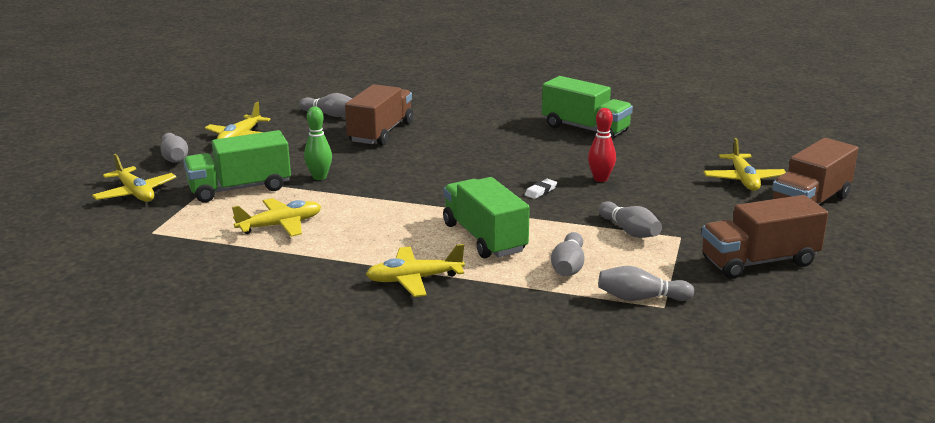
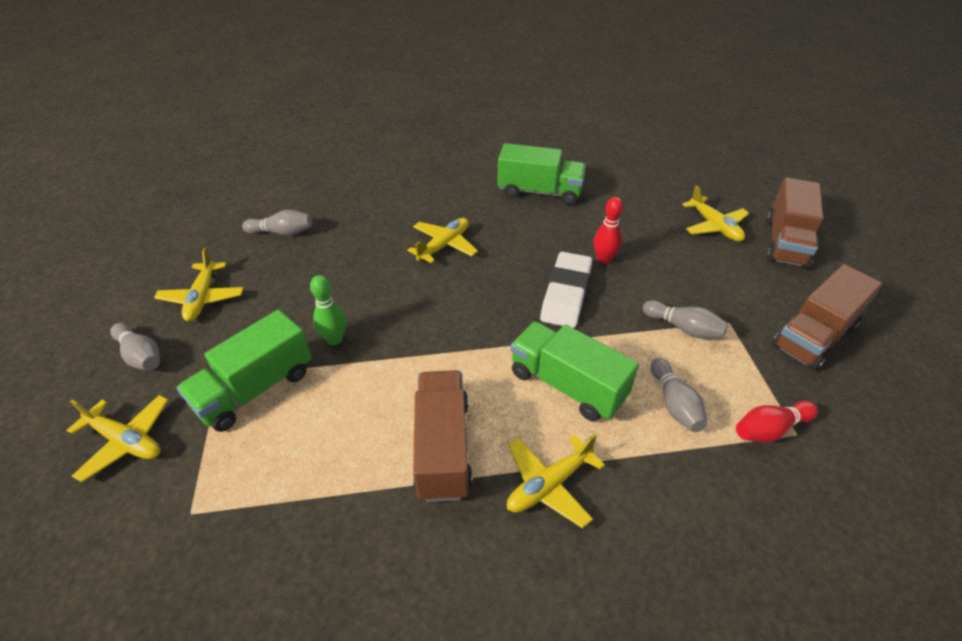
camera: 25 degrees left, 20 degrees up
(280, 225) = (343, 441): yellow plane -> yellow plane (444, 245)
(381, 132) = (354, 247): brown truck -> brown truck (442, 447)
(541, 191) = (566, 294): white eraser -> white eraser, size x2.47
(640, 298) = (769, 429): grey bowling pin -> red bowling pin

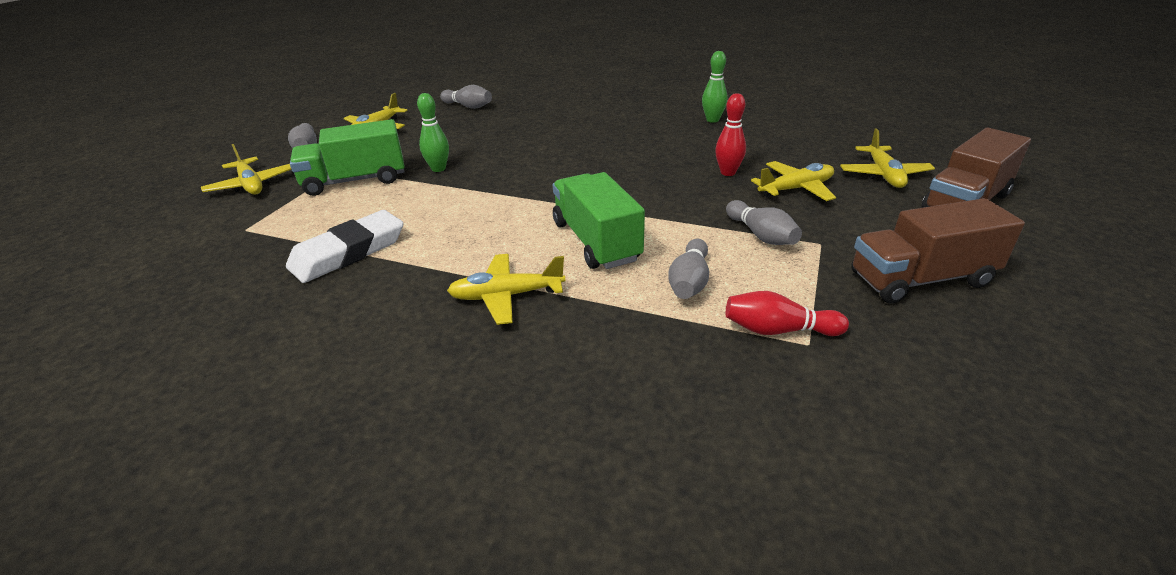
camera: 30 degrees right, 10 degrees down
(442, 447) = (447, 248): brown truck -> none
(444, 245) = (585, 136): yellow plane -> yellow plane (796, 189)
(539, 192) = (712, 120): green truck -> green bowling pin
(566, 294) = (663, 186): white eraser -> white eraser (348, 252)

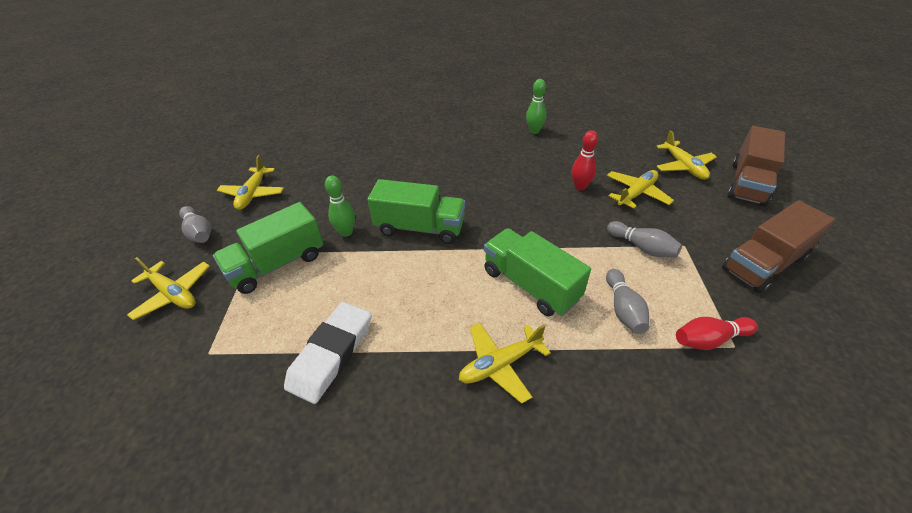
camera: 20 degrees left, 10 degrees up
(468, 106) = (323, 150): grey bowling pin -> none
(515, 177) = (420, 228): none -> green truck

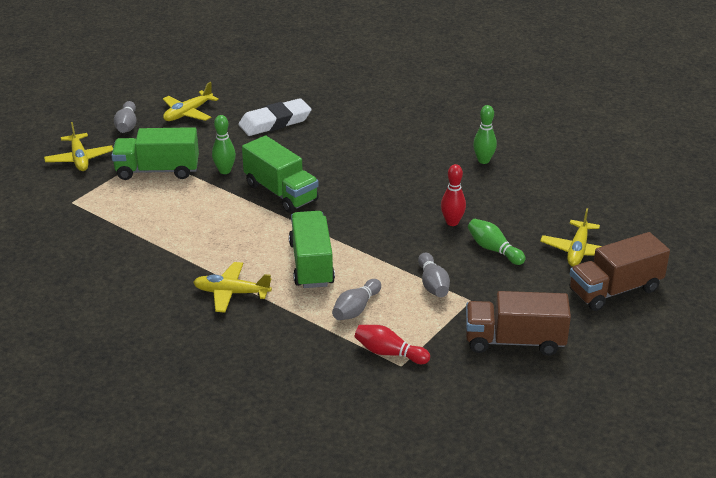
camera: 35 degrees right, 10 degrees down
(331, 354) = (139, 237): white eraser -> white eraser (275, 122)
(636, 193) = (493, 249): yellow plane -> green bowling pin

